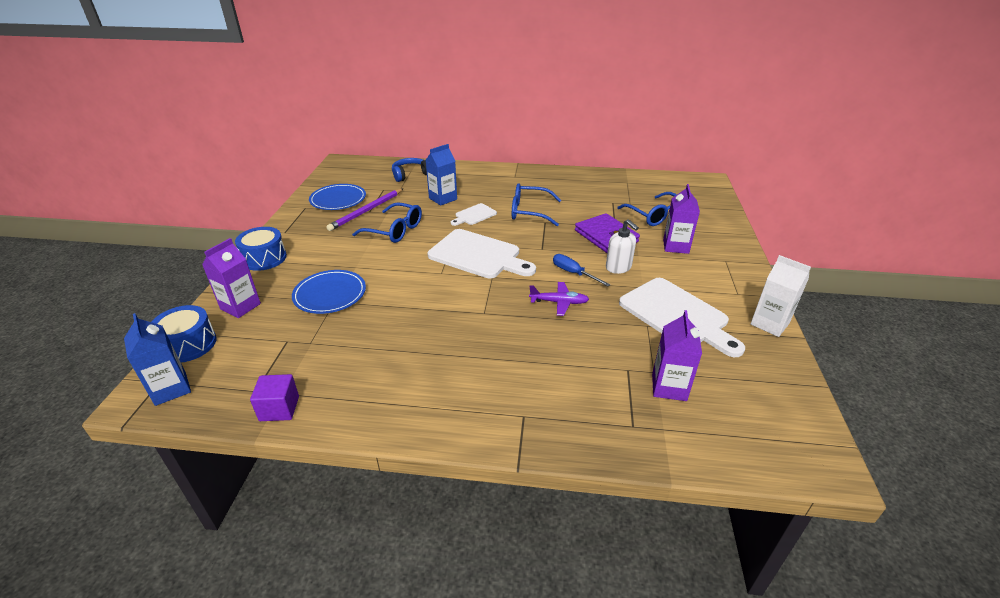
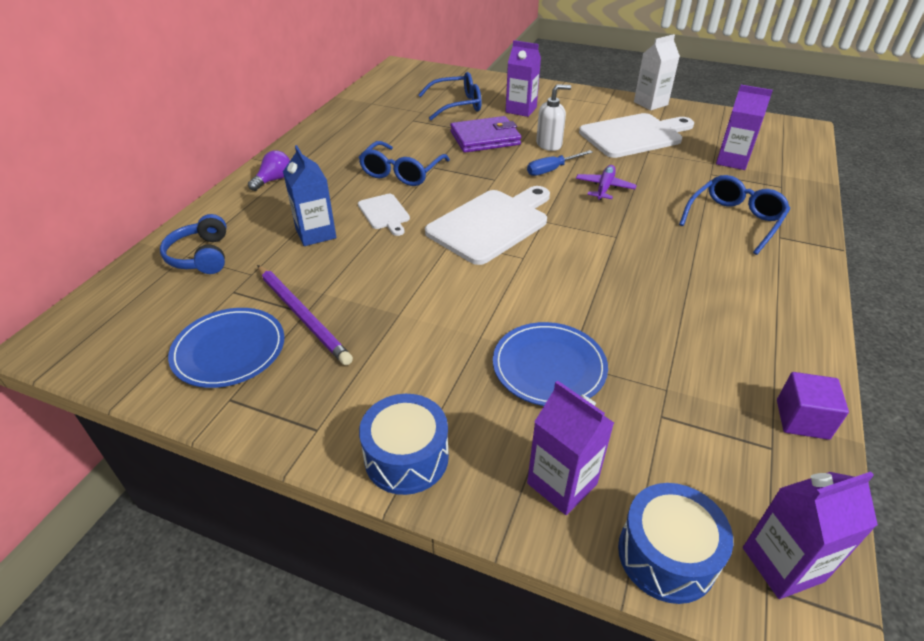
camera: 75 degrees left, 5 degrees up
(171, 389) = (782, 564): blue carton -> purple carton
(395, 230) = (388, 288): blue glasses -> blue glasses (734, 220)
(495, 174) = (273, 180): none -> purple light bulb

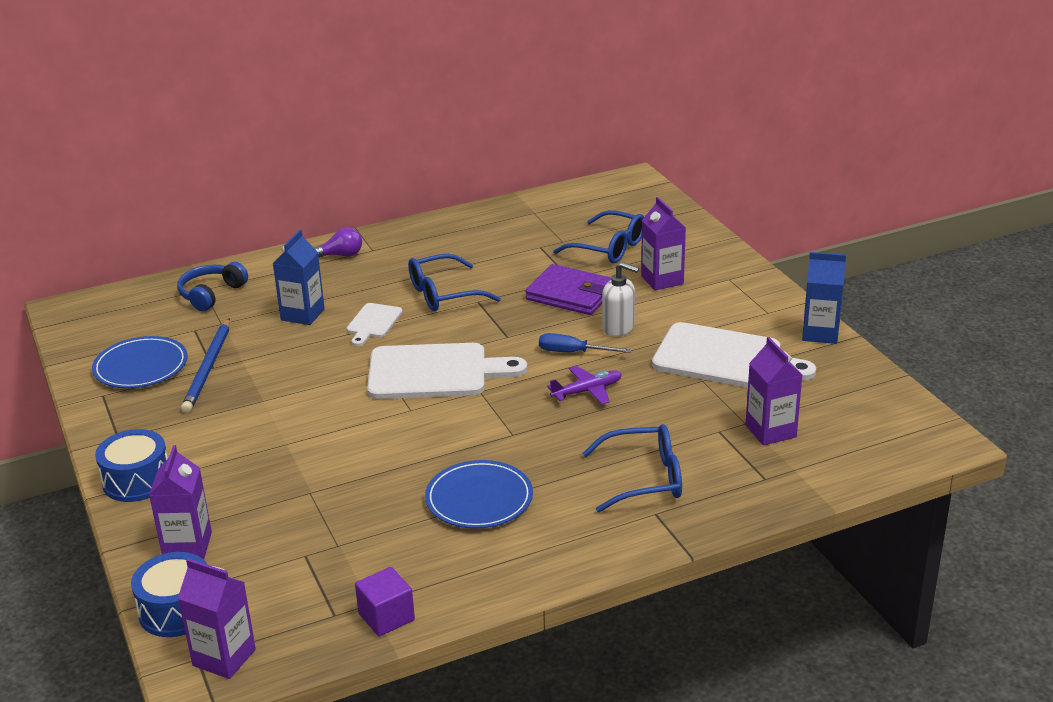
camera: 45 degrees right, 10 degrees down
(302, 316) = (208, 368): purple pencil -> blue pencil
(549, 367) = (293, 486): blue plate -> blue plate (479, 498)
(650, 103) = (820, 333): white carton -> blue carton

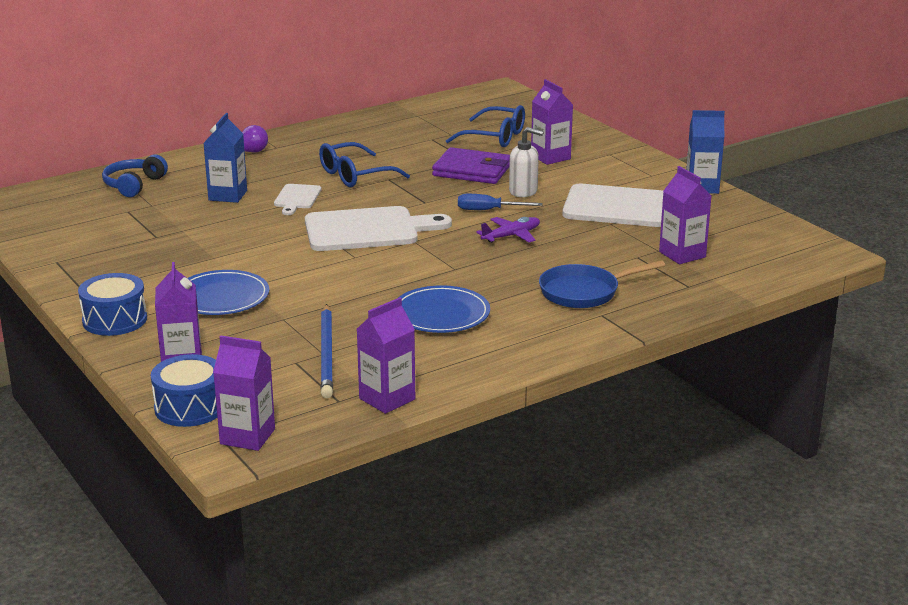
camera: 10 degrees left, 5 degrees down
(141, 366) = (86, 239): blue plate -> blue plate (221, 297)
(208, 368) = (152, 237): blue pencil -> blue pencil (327, 354)
(386, 617) = (387, 399): purple cube -> purple carton
(644, 479) = (584, 292): blue glasses -> blue pan

